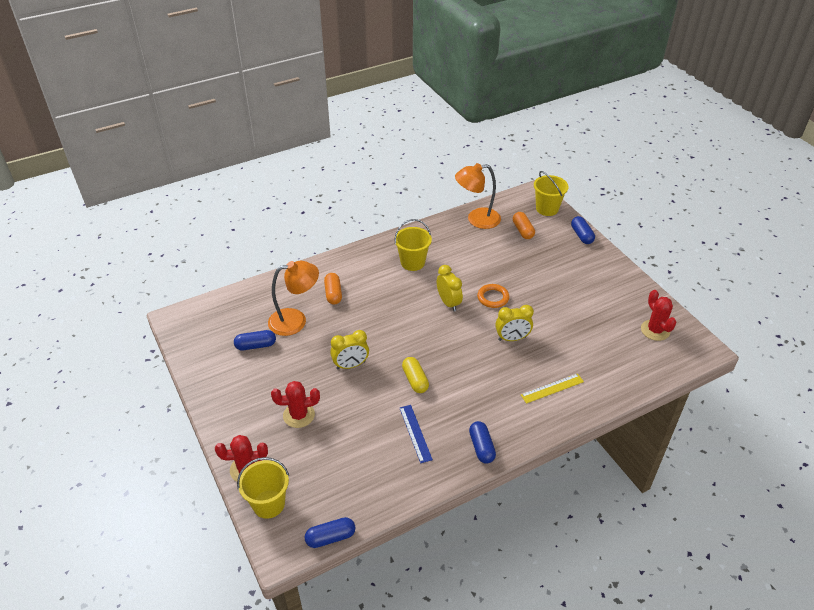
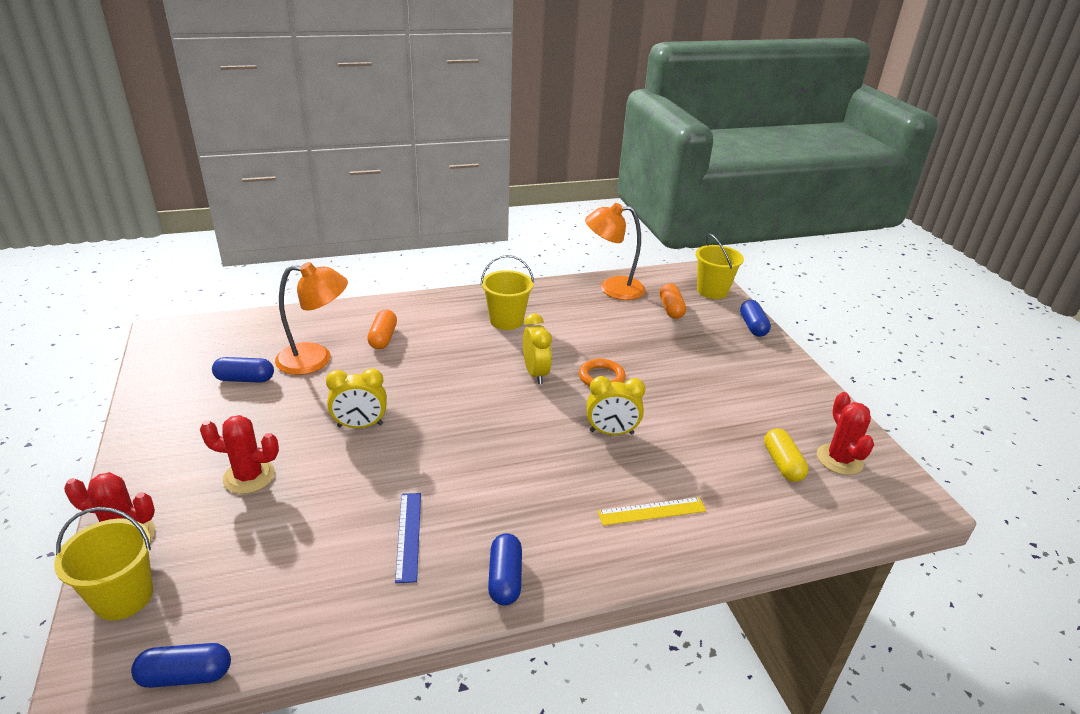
camera: 10 degrees right, 10 degrees down
(415, 380) = (443, 461): yellow capsule -> yellow capsule (782, 464)

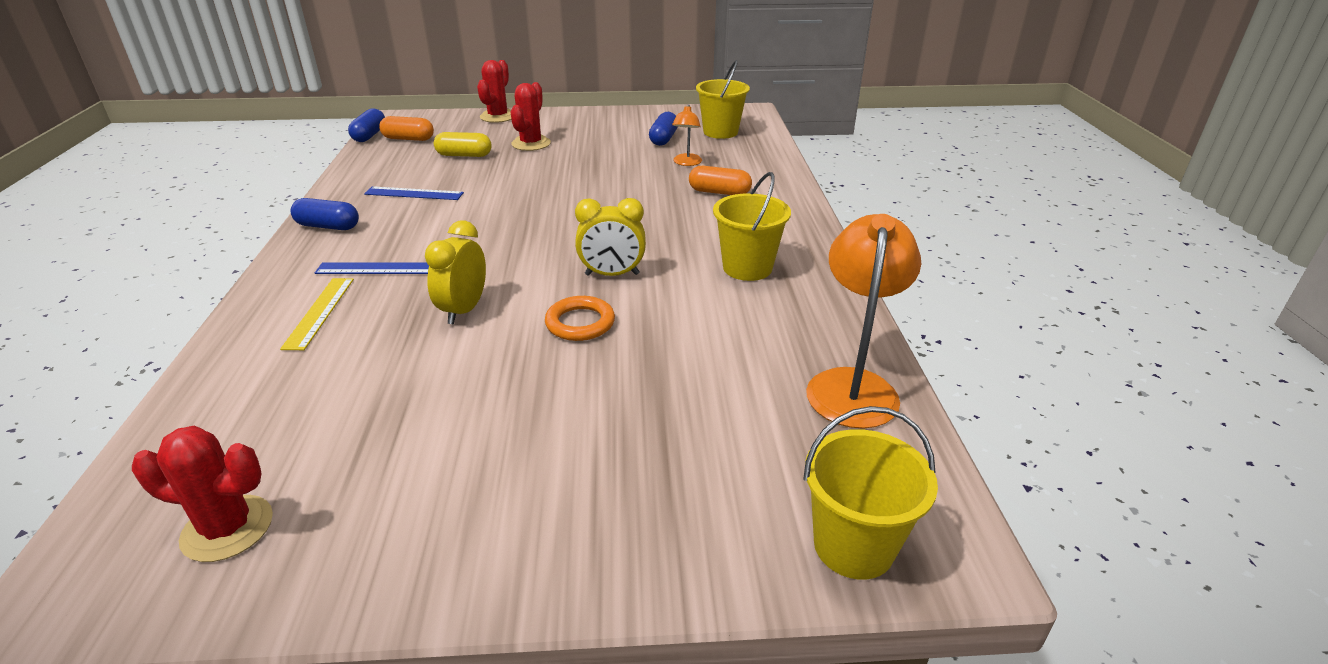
camera: 105 degrees right, 0 degrees up
(123, 597) = (446, 119): yellow bucket -> yellow bucket (720, 132)
(315, 359) = (686, 163): orange lamp -> orange lamp, size x0.53
(360, 425) = (569, 179): yellow clock -> none
(574, 503) = (376, 268): none -> blue ruler
(671, 309) = (769, 447): orange capsule -> orange capsule (408, 139)
(752, 326) = (680, 569): blue capsule -> none
(782, 464) = (283, 449): yellow capsule -> yellow capsule (464, 155)

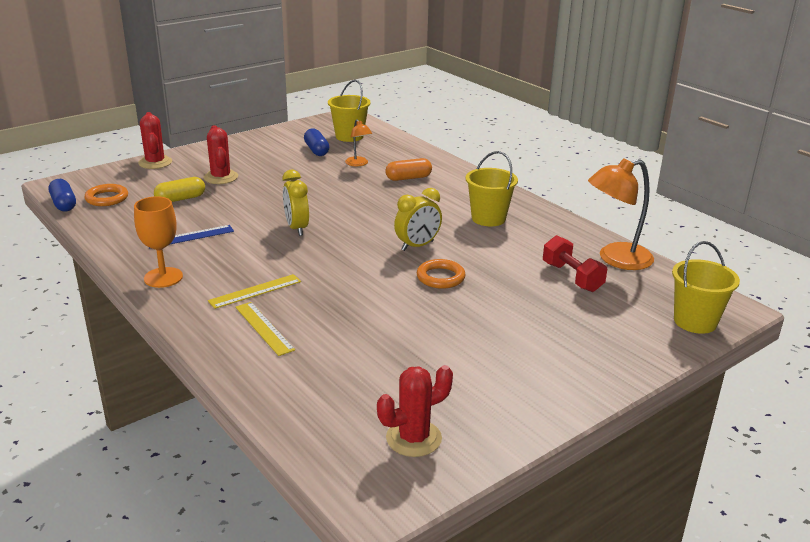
camera: 35 degrees left, 5 degrees down
(328, 226) = (163, 277): blue capsule -> orange goblet
(376, 268) = (255, 291): blue ruler -> yellow ruler
(408, 139) = (107, 198): orange capsule -> orange ring
(464, 310) = (359, 294): yellow clock -> yellow clock (296, 228)
(749, 388) = (572, 277): none -> red dumbbell
(853, 385) = (615, 259): orange lamp -> orange lamp turned 90 degrees counterclockwise

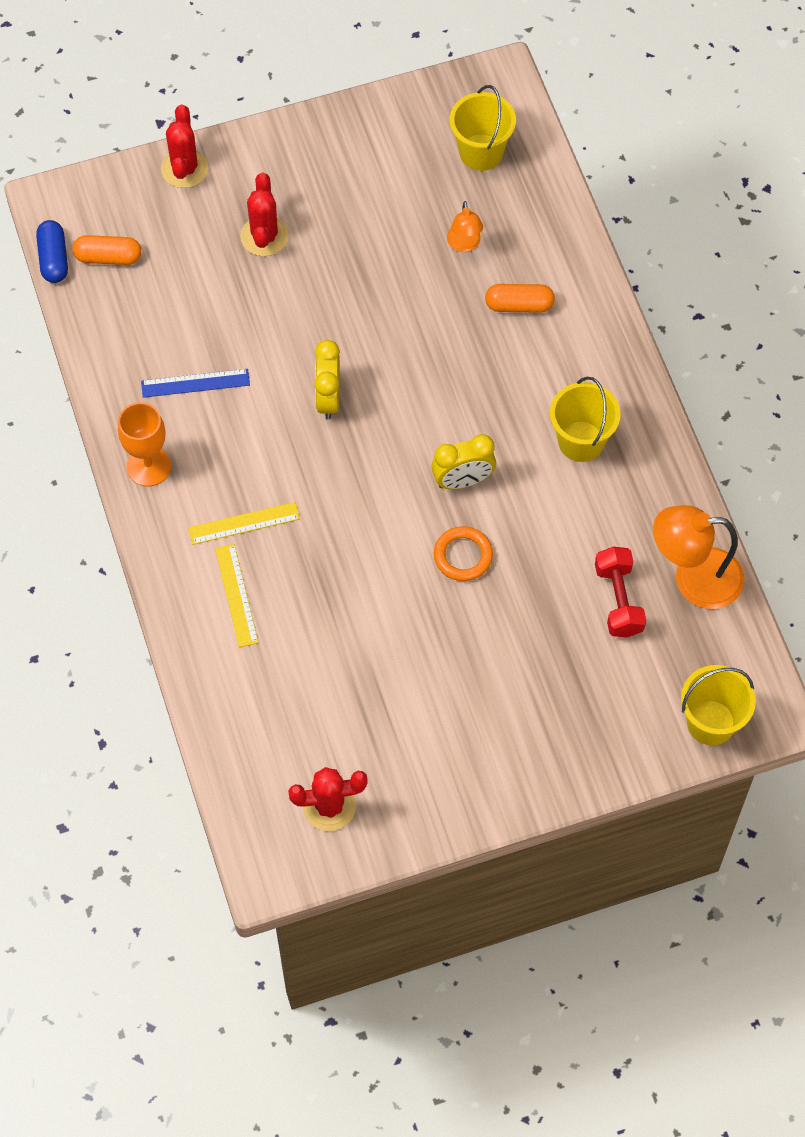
camera: 20 degrees right, 35 degrees up
(107, 198) = (108, 257): orange ring -> orange capsule
(180, 199) = (200, 284): yellow capsule -> none
(316, 150) = (418, 187): blue capsule -> none

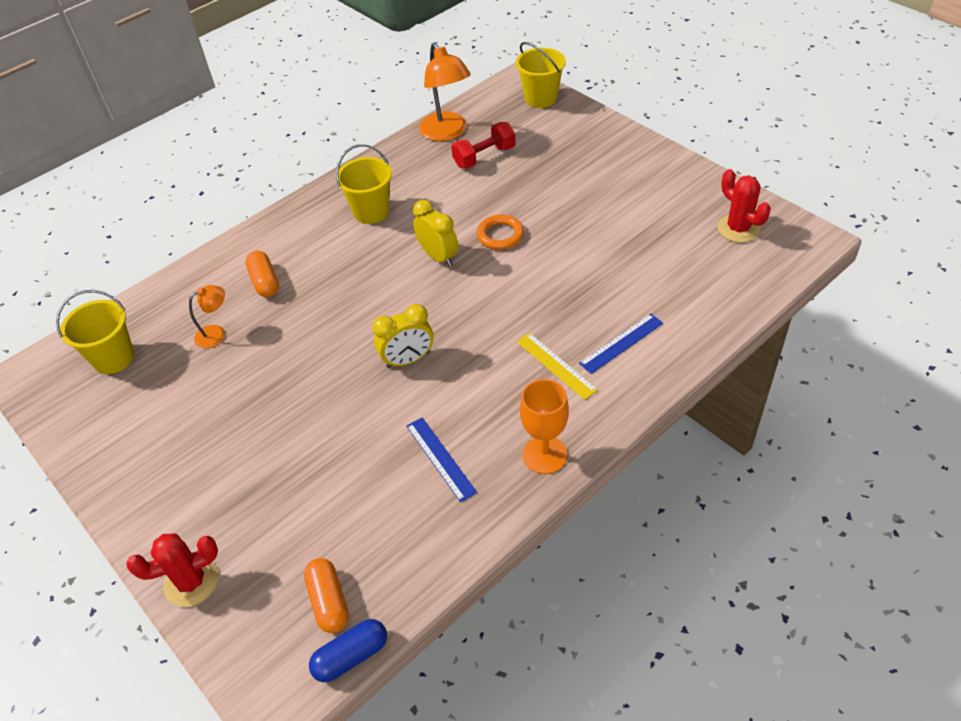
camera: 110 degrees left, 15 degrees down
(236, 595) = (621, 343): yellow ruler -> blue ruler
(264, 236) = (255, 475): red cactus -> none

